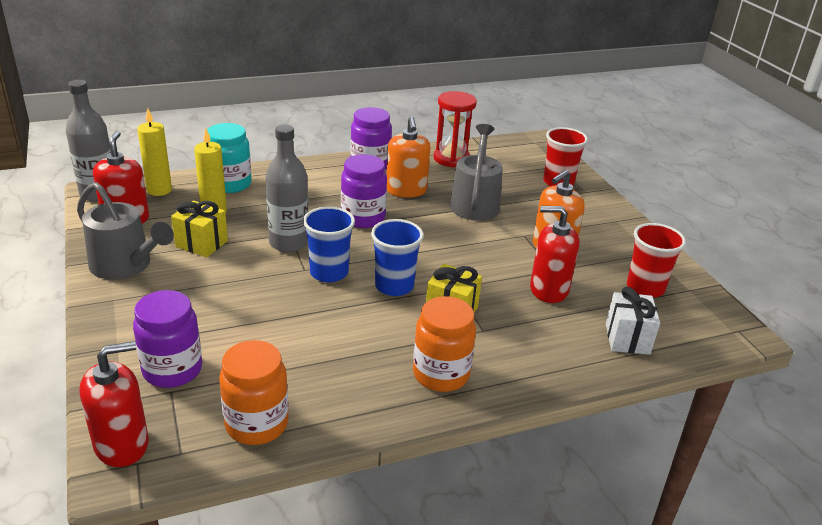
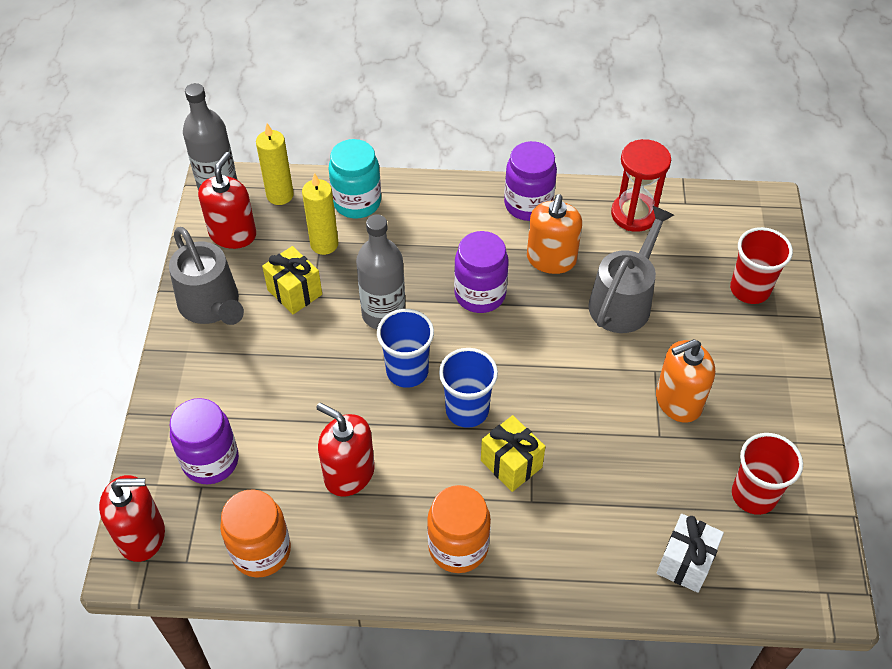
camera: 25 degrees right, 20 degrees up
(549, 289) = (636, 464): red soap dispenser -> red soap dispenser (349, 473)

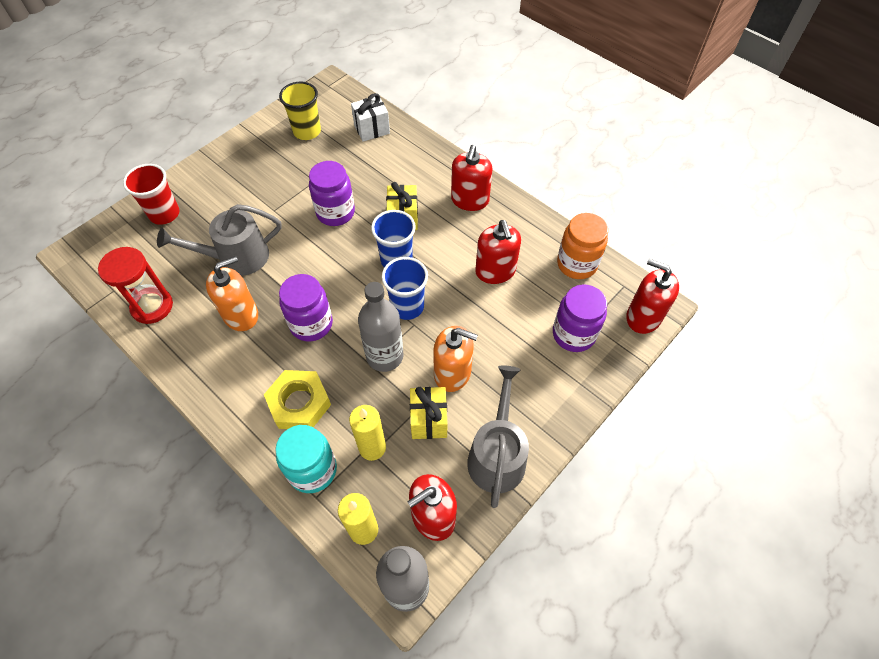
camera: 140 degrees left, 5 degrees up
(418, 233) = (299, 403): none -> yellow nut
(458, 547) = (470, 200): orange jar -> red soap dispenser
(528, 204) = (202, 367): purple jar -> purple jar (335, 212)
(678, 401) = (283, 189): orange soap dispenser -> orange soap dispenser (452, 373)
(754, 495) = (307, 131): red cup -> yellow cup

